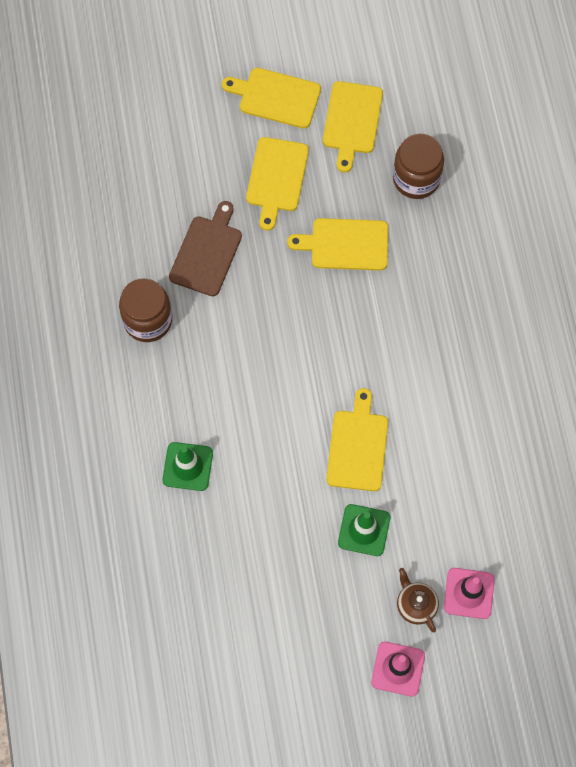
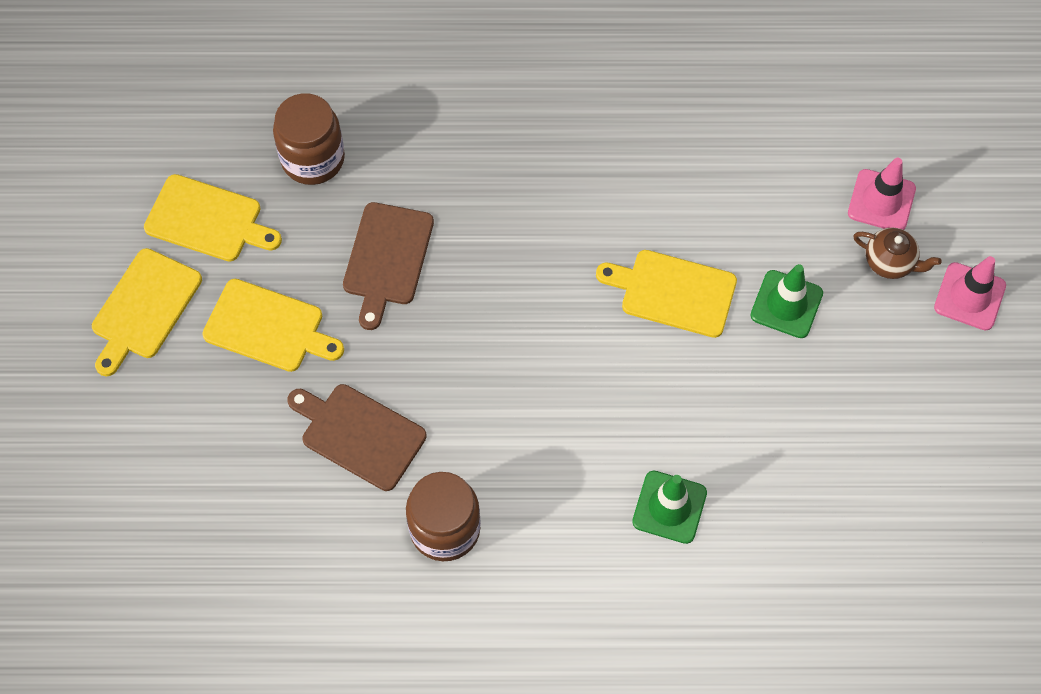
camera: 80 degrees left, 5 degrees down
(345, 244) = (387, 259): yellow cutting board -> brown cutting board
(415, 605) = (890, 262): brown teapot -> brown teapot turned 135 degrees counterclockwise

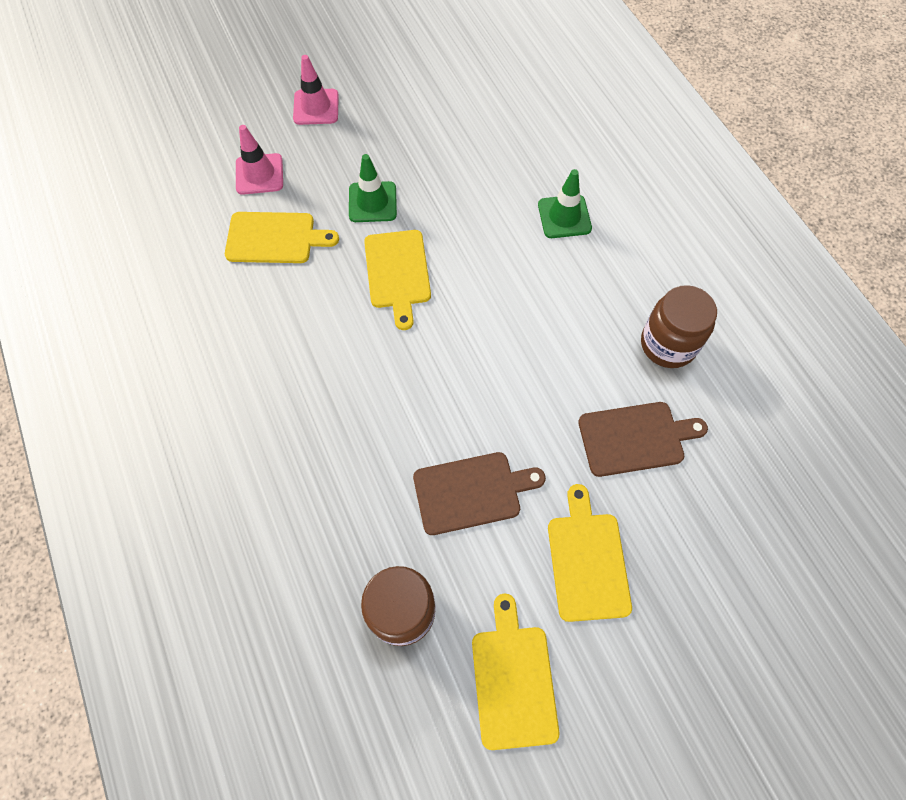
camera: 115 degrees left, 0 degrees up
(144, 308) = (632, 690): yellow cutting board -> yellow cutting board (275, 238)
(359, 434) = (635, 438): brown cutting board -> brown cutting board turned 105 degrees counterclockwise
(890, 262) = (309, 155): brown teapot -> none

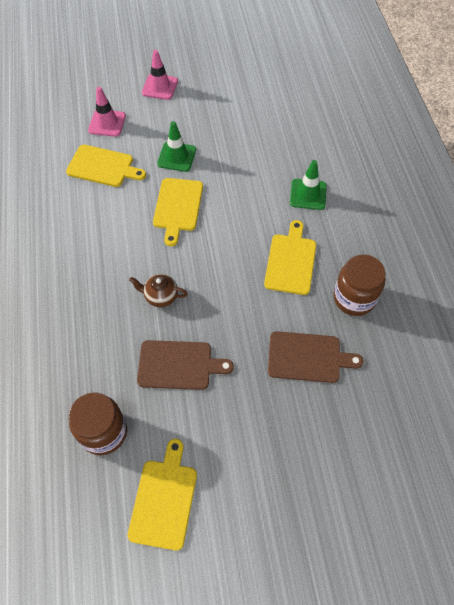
camera: 15 degrees right, 5 degrees down
(416, 403) = (160, 296): none -> brown teapot
(587, 561) = (244, 432): yellow cutting board -> yellow cutting board (291, 261)

